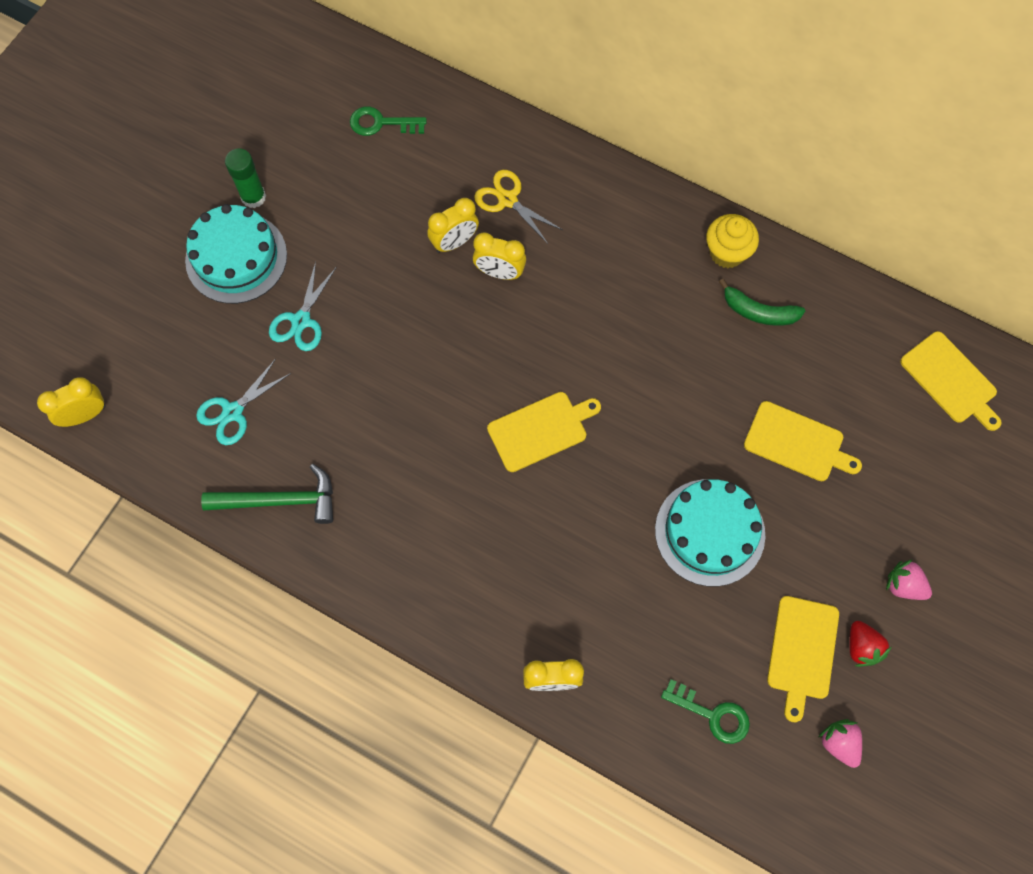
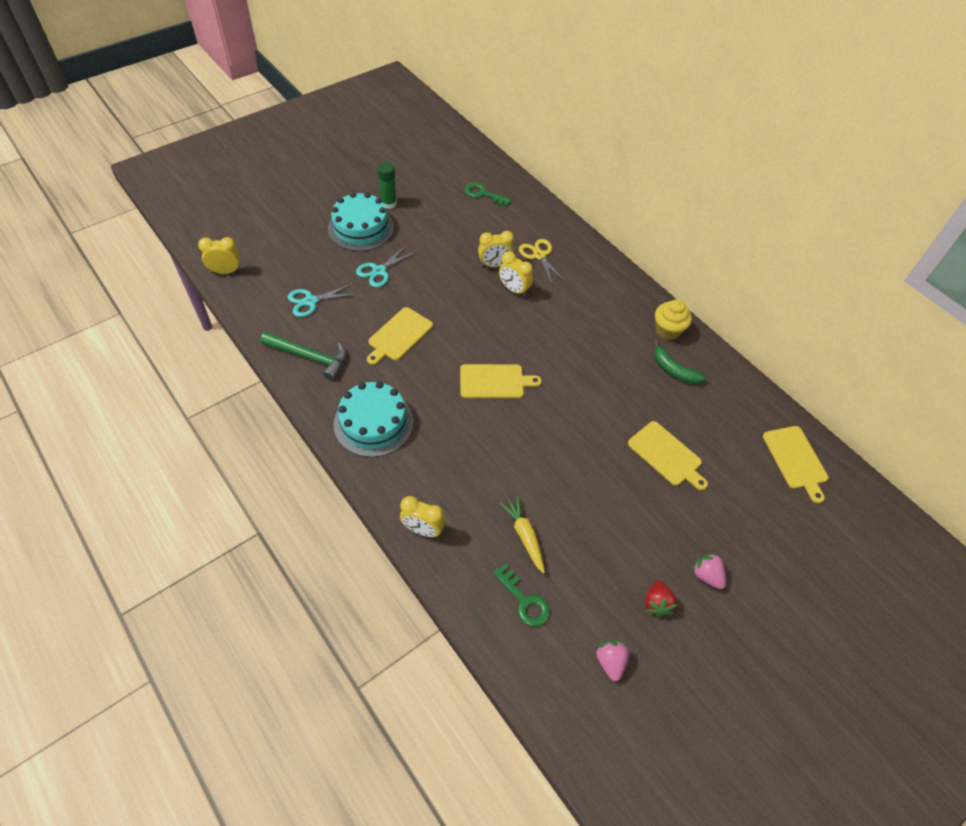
camera: 20 degrees right, 15 degrees down
(676, 632) = (524, 536): none -> yellow carrot
(709, 532) = (579, 484): turquoise cake -> turquoise cake (373, 423)
(802, 651) = (610, 587): yellow cutting board -> yellow cutting board (399, 335)

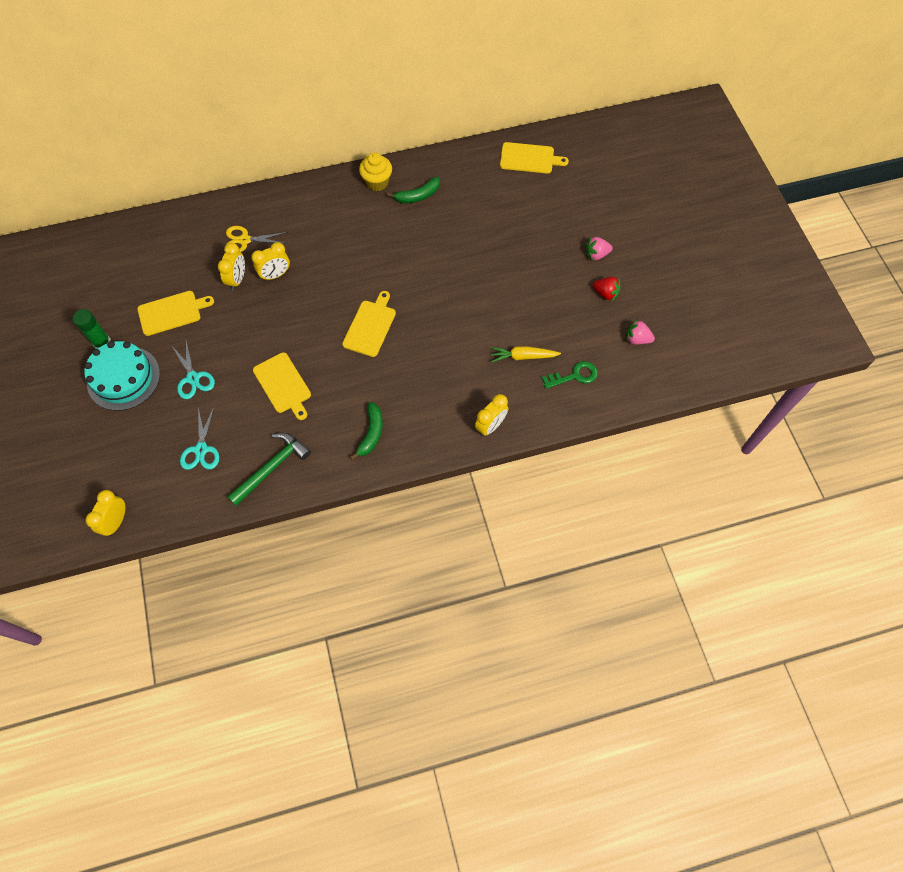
camera: 65 degrees left, 10 degrees up
(373, 423) = (371, 433): turquoise cake -> green banana
(483, 194) = (138, 256): green key -> none
(666, 455) = (492, 235): yellow cutting board -> yellow cutting board (172, 312)

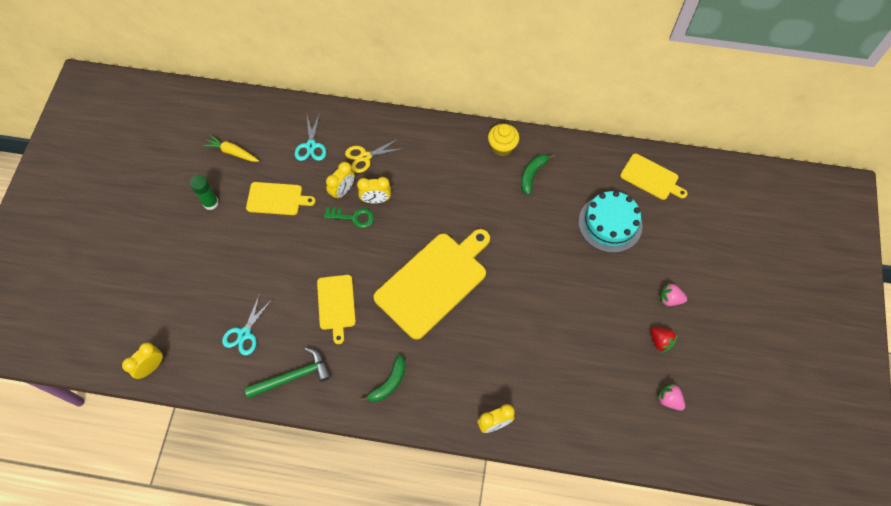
camera: 25 degrees right, 0 degrees up
(123, 378) = (213, 242): turquoise cake -> turquoise cake (610, 223)
(193, 378) = (267, 266): turquoise scissors -> turquoise scissors (311, 146)
(245, 240) = (365, 157): yellow scissors -> yellow scissors turned 45 degrees counterclockwise
(370, 326) = (434, 282): yellow cutting board -> yellow cutting board, size x1.88
(418, 196) = (532, 174): green banana -> green banana turned 120 degrees clockwise
(523, 356) = (554, 370): yellow carrot -> yellow carrot (232, 152)
(574, 375) = (593, 409): green key -> green key (353, 217)

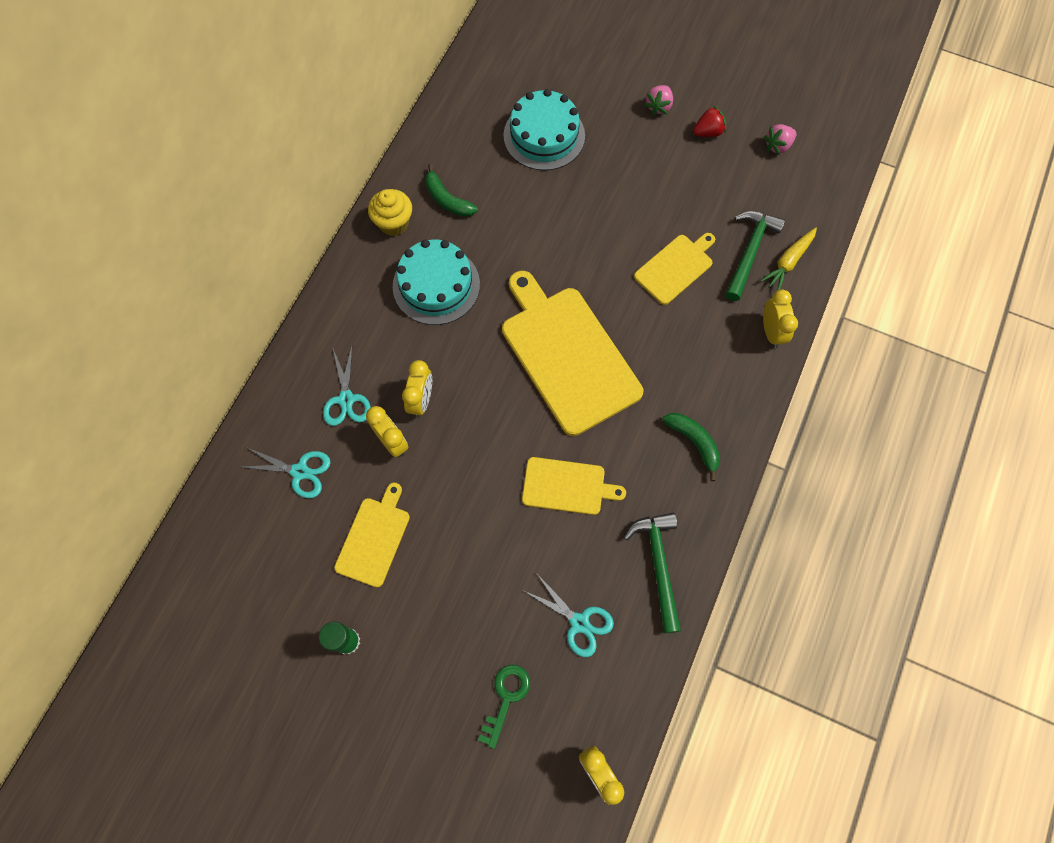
camera: 75 degrees left, 5 degrees up
(232, 152) = (267, 593): yellow carrot -> yellow carrot (788, 262)
(353, 217) = (439, 435): green key -> green key (506, 698)
(365, 157) = (346, 399): yellow scissors -> turquoise scissors
(463, 186) = (436, 285): none -> turquoise cake
(560, 395) = (750, 252): none -> green hammer
(651, 178) = (496, 75): yellow cutting board -> yellow cutting board (675, 267)

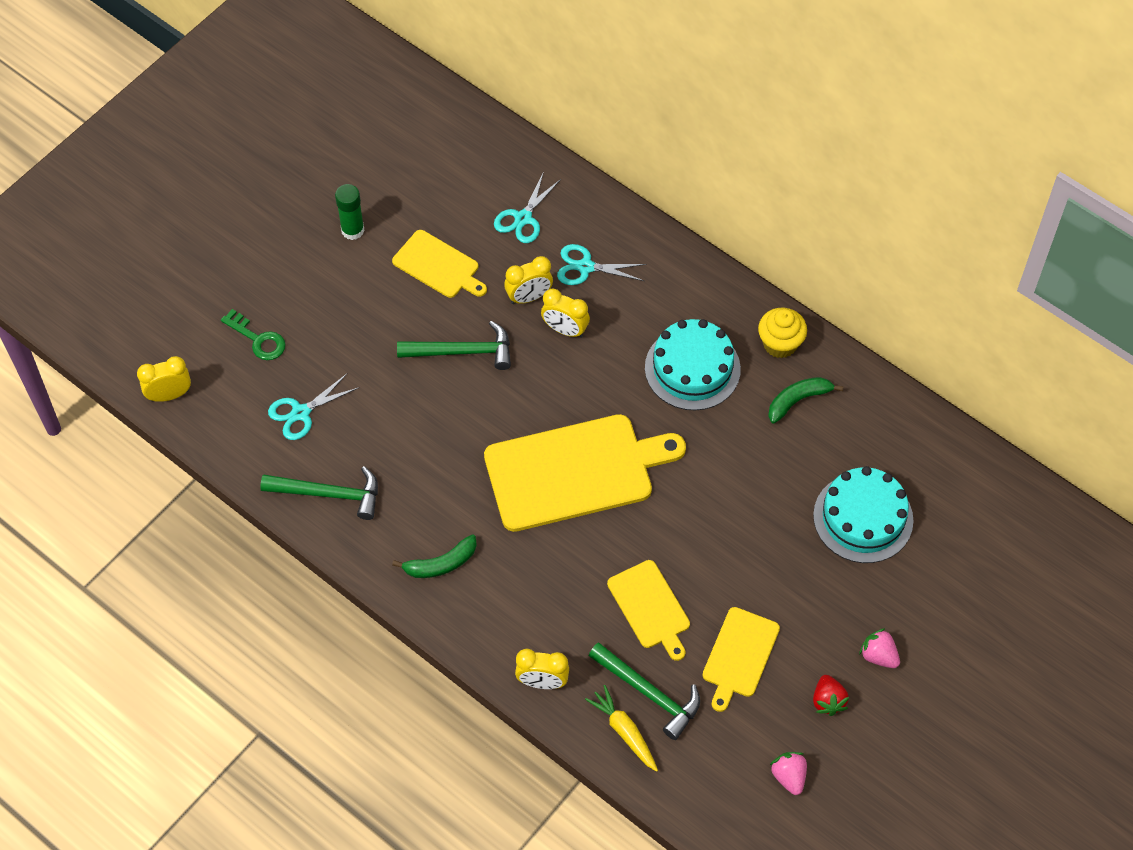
camera: 105 degrees right, 10 degrees down
(468, 486) = (462, 352): none -> green hammer
(567, 486) = (434, 435): yellow cutting board -> yellow cutting board (739, 655)

